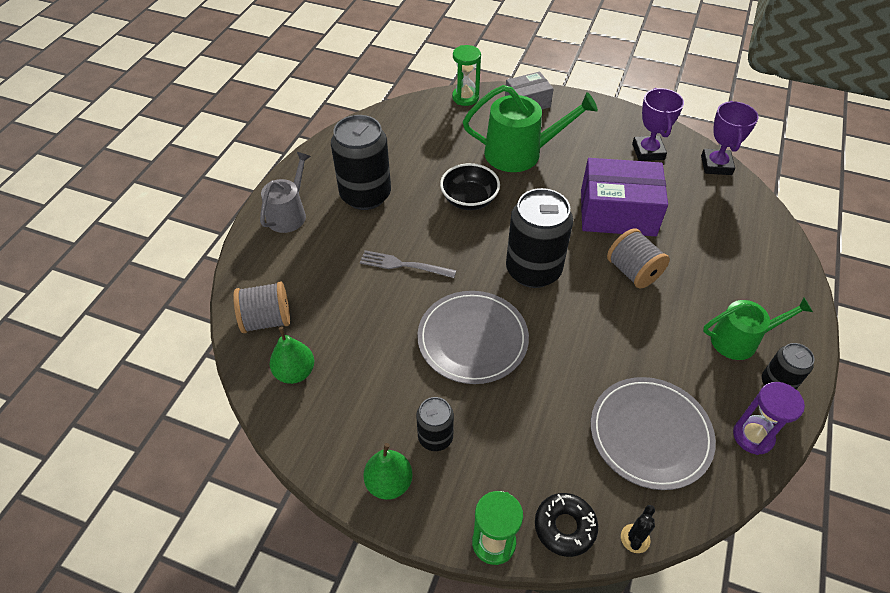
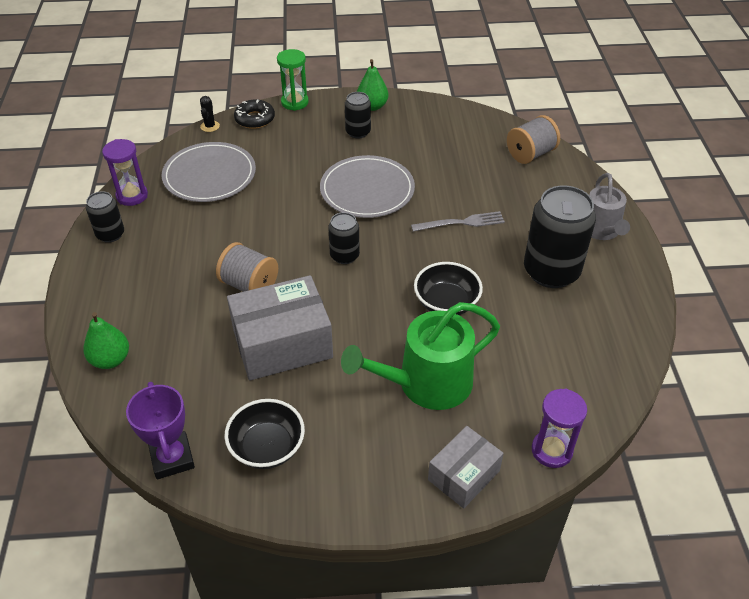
camera: 155 degrees right, 5 degrees down
(295, 372) = (479, 134): green pear -> green pear (110, 360)
(465, 97) = (551, 450): green hourglass -> purple hourglass
(533, 270) = (344, 256): black can -> black can, size x0.53
(617, 212) = (282, 343): purple box -> grey box
(648, 152) = (267, 447): purple trophy -> black bowl
(740, 340) = (141, 257): green watering can -> none

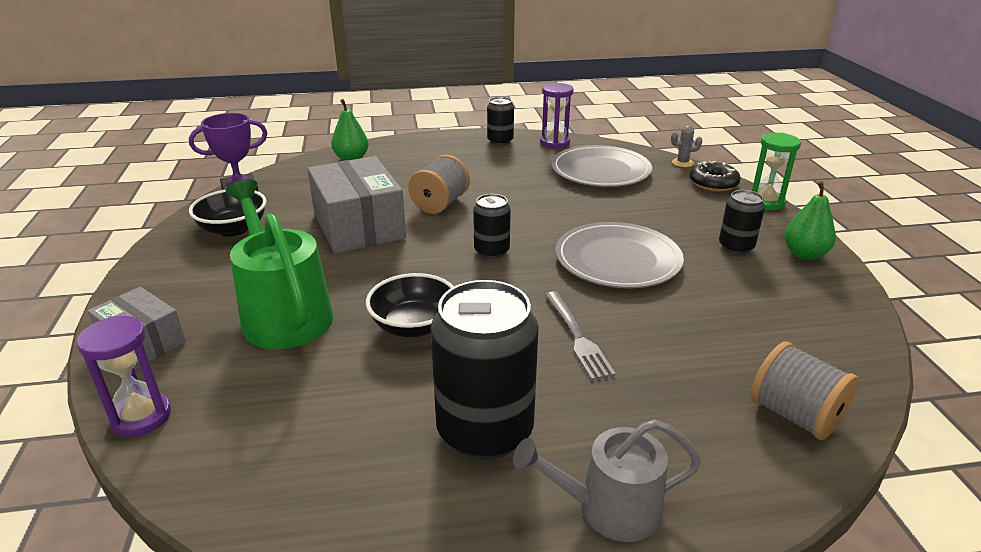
camera: 85 degrees right, 15 degrees down
(210, 126) = (682, 163): black cactus -> grey cactus

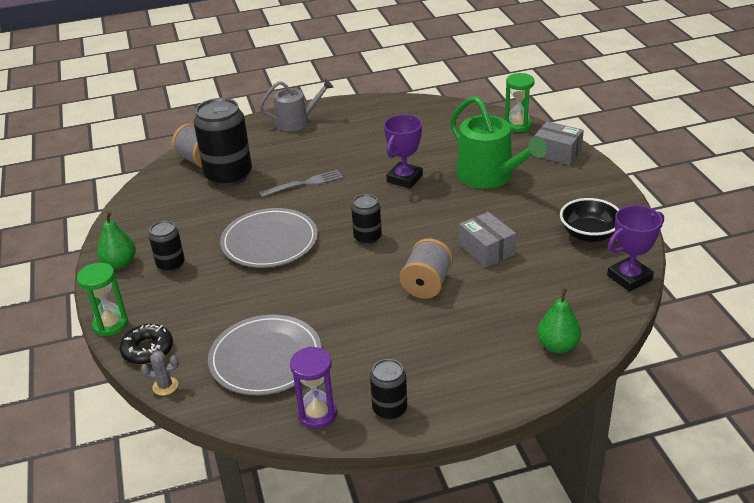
camera: 175 degrees right, 5 degrees up
(141, 417) = (518, 125): purple hourglass -> green hourglass
(359, 226) = (486, 250): grey box -> grey box, size x0.59
(414, 326) = (405, 179): black bowl -> purple trophy
(485, 431) = (351, 138): black can -> black can (228, 176)
(577, 337) = (304, 184): grey fork -> grey fork turned 90 degrees clockwise

